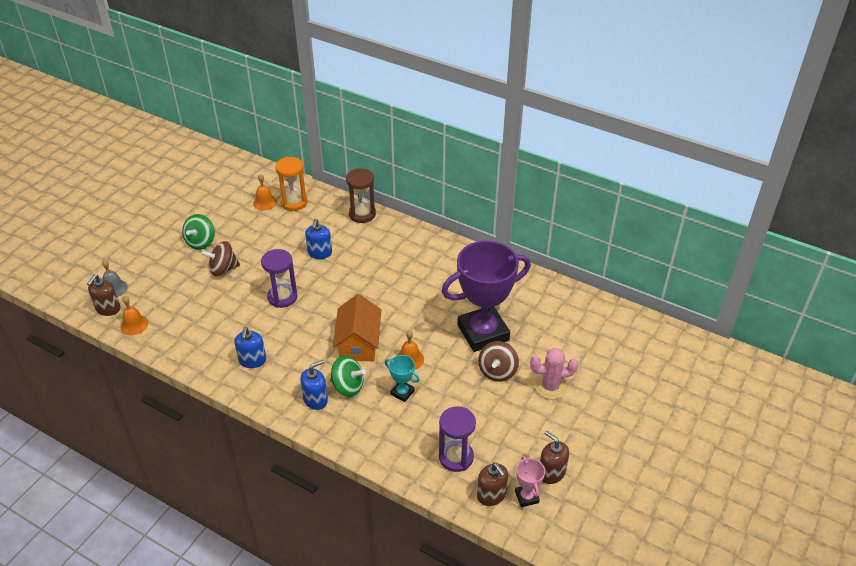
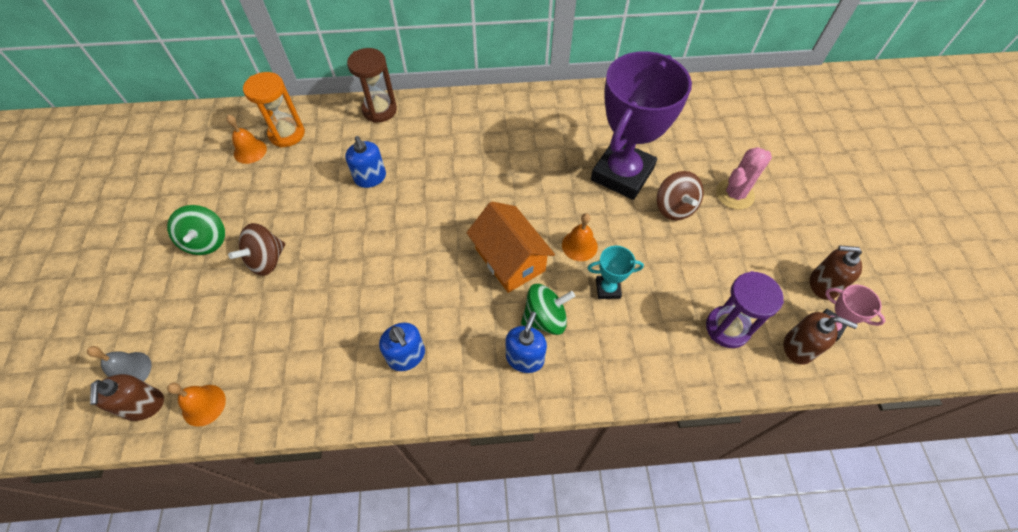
camera: 35 degrees left, 15 degrees up
(282, 297) = (373, 254): purple hourglass -> none

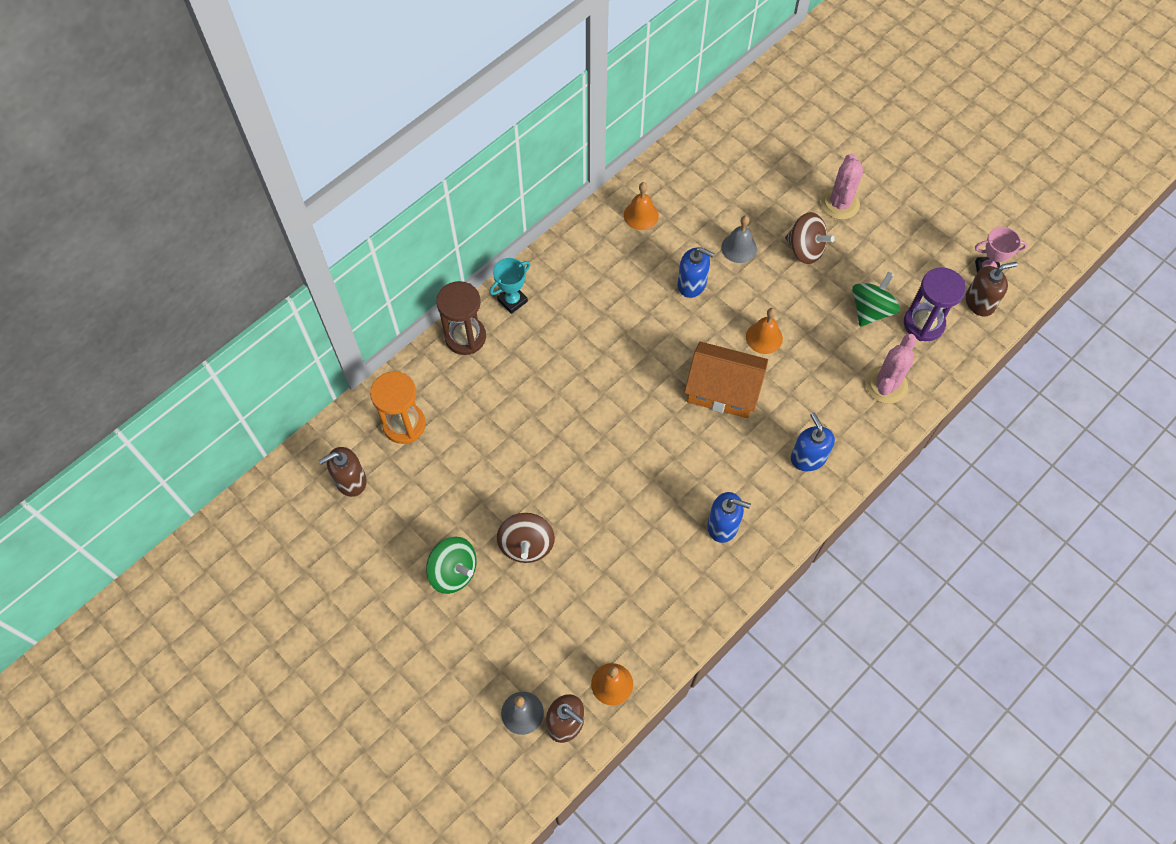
camera: 40 degrees left, 5 degrees up
(250, 151) = (389, 466): orange bell -> orange bell (641, 215)
(370, 178) = (532, 407): blue soap dispenser -> blue soap dispenser (692, 284)
(545, 318) = (794, 416): green spinning top -> green spinning top (871, 310)
(608, 289) = (817, 357): turquoise trophy -> turquoise trophy (512, 300)
(622, 174) = (739, 248): purple trophy -> grey bell
(647, 351) = (886, 385): none -> pink cactus
(823, 284) = (959, 238): brown soap dispenser -> brown soap dispenser (350, 480)

